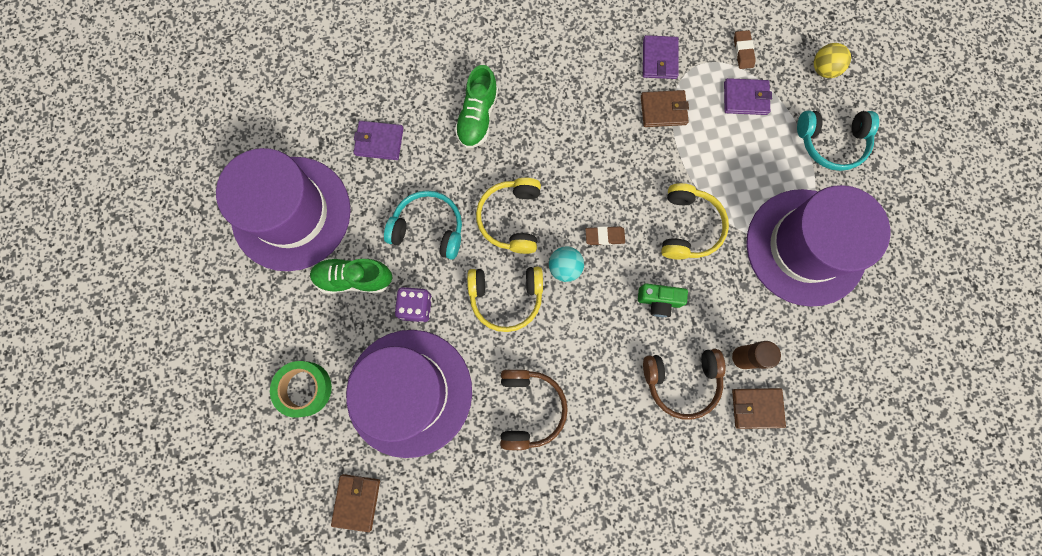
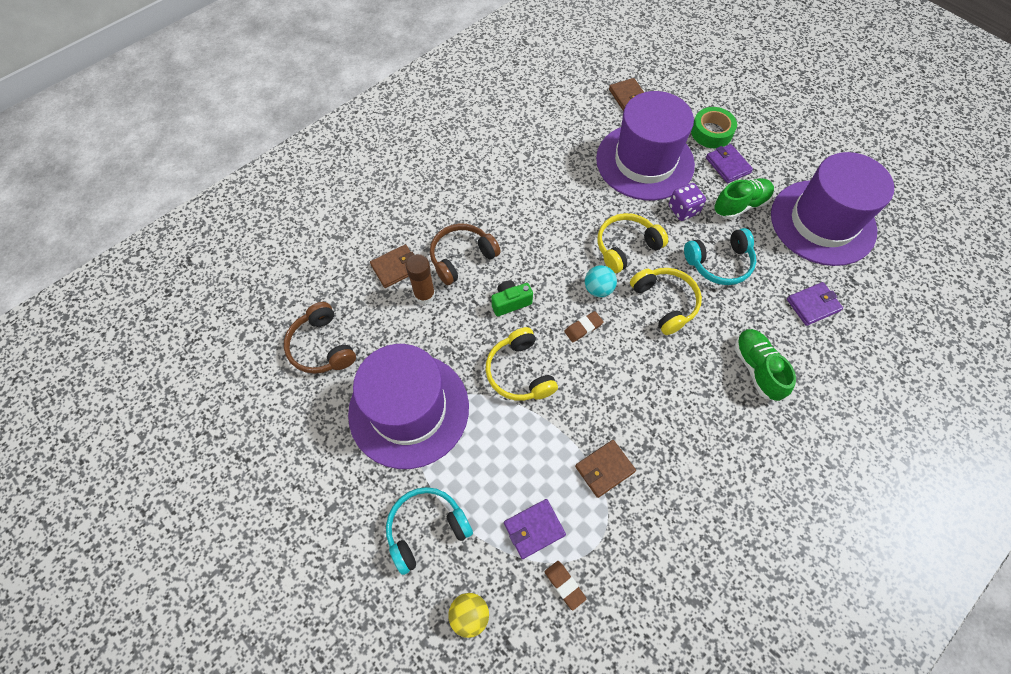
camera: 150 degrees right, 15 degrees down
(529, 408) = (559, 190): brown headphones -> brown headphones (322, 346)
(659, 59) = (641, 523): purple wallet -> purple wallet (728, 165)

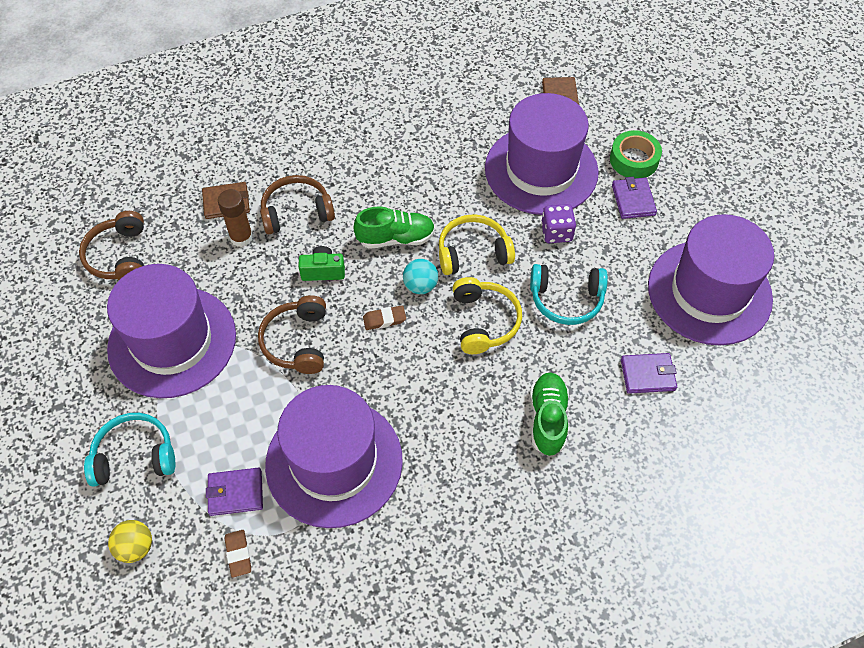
camera: 20 degrees right, 5 degrees down
(519, 372) = (297, 342): yellow headphones -> brown headphones
(604, 469) = (334, 462): brown wallet -> purple hat
(740, 205) = (623, 246): green shoe -> green shoe (396, 238)

